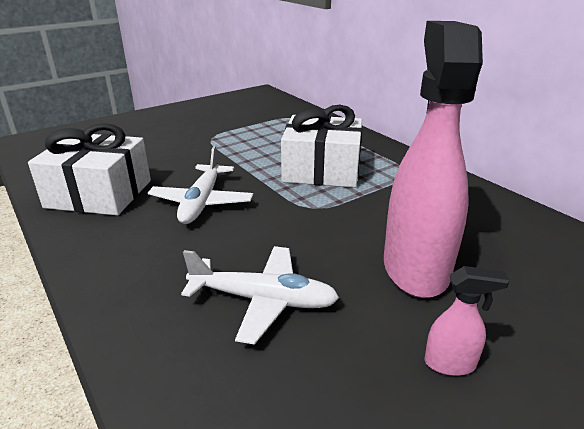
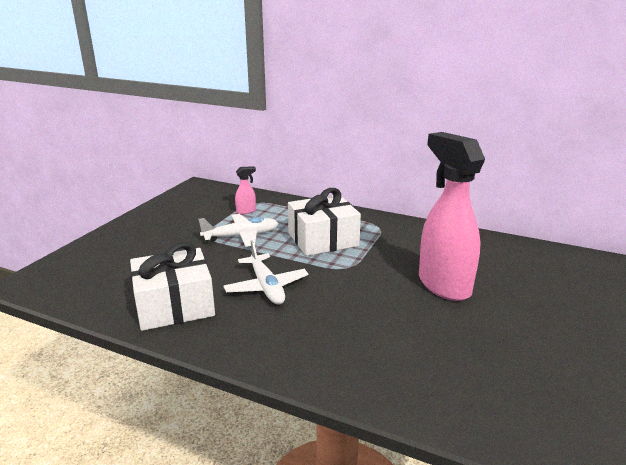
camera: 30 degrees left, 5 degrees down
(263, 300) = (382, 332): white plane -> white plane (241, 236)
(450, 364) = (505, 327): pink spray bottle -> pink spray bottle (246, 211)

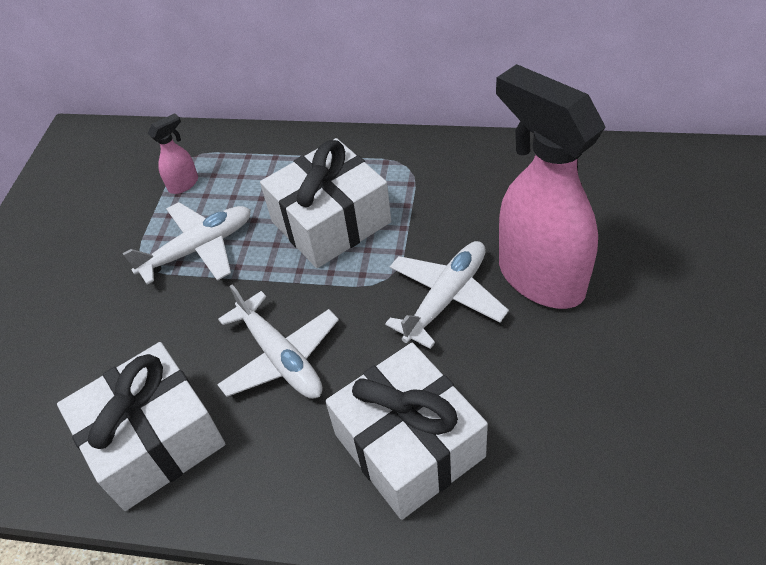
camera: 10 degrees left, 25 degrees up
(328, 340) = (409, 445): none -> white gift
(379, 282) = (446, 298): none -> white plane

